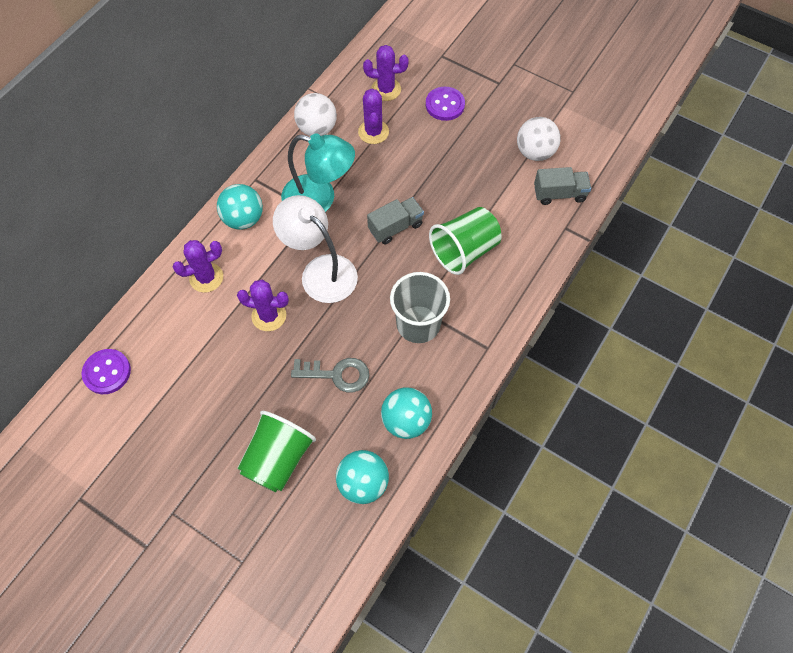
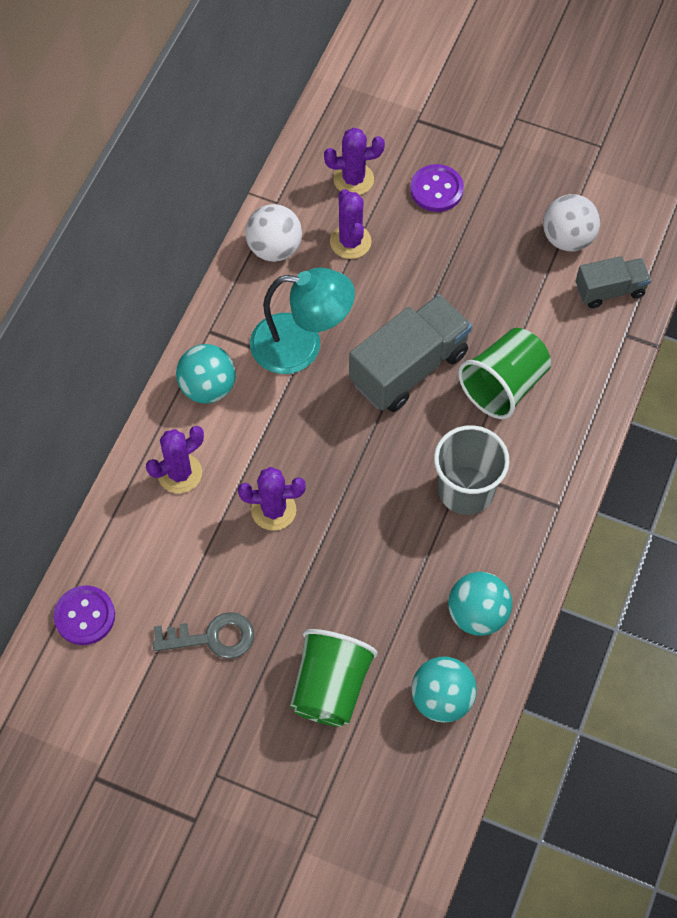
camera: 10 degrees left, 0 degrees up
(320, 271) = (325, 441): white lamp -> none
(337, 374) = (378, 570): grey key -> grey key (212, 637)
(395, 227) = (409, 367): grey truck -> grey truck, size x1.74

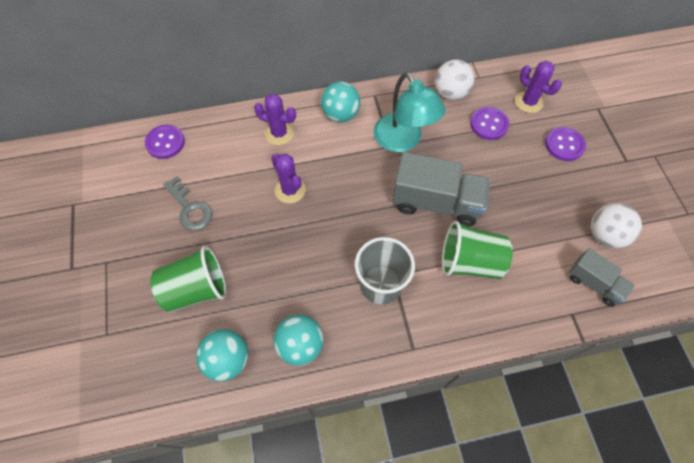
camera: 55 degrees right, 0 degrees up
(350, 242) = (488, 124): purple cactus -> purple button

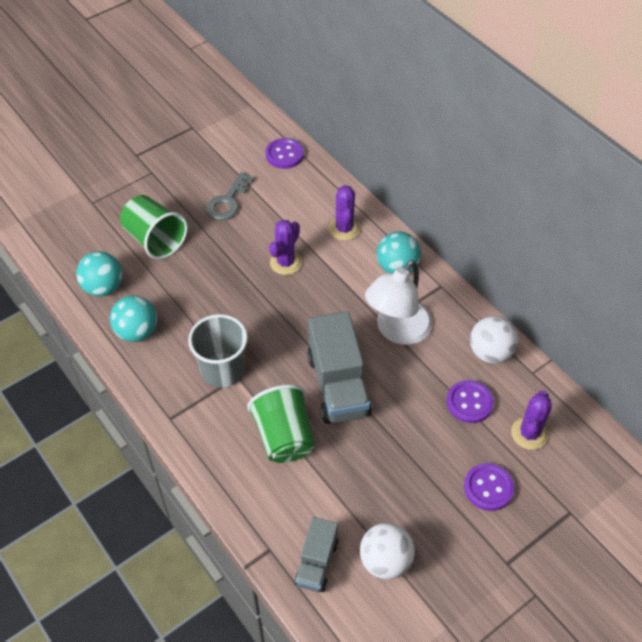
camera: 65 degrees right, 10 degrees down
(403, 141) = (397, 331): turquoise lamp -> white lamp

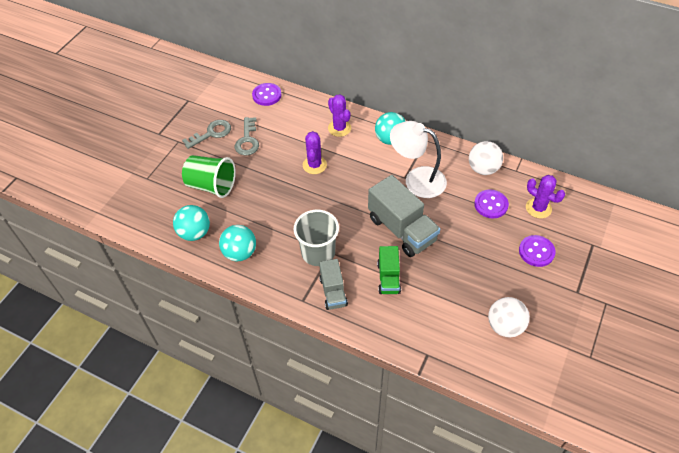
camera: 25 degrees left, 0 degrees up
(193, 177) = (211, 133): none -> grey key
(284, 437) = (388, 278): green cup -> green truck
(317, 563) = (463, 348): grey truck -> grey truck (333, 292)
(397, 331) = (417, 179): white lamp -> white lamp turned 105 degrees clockwise
(529, 433) = (538, 208): purple cactus -> purple cactus turned 45 degrees counterclockwise

